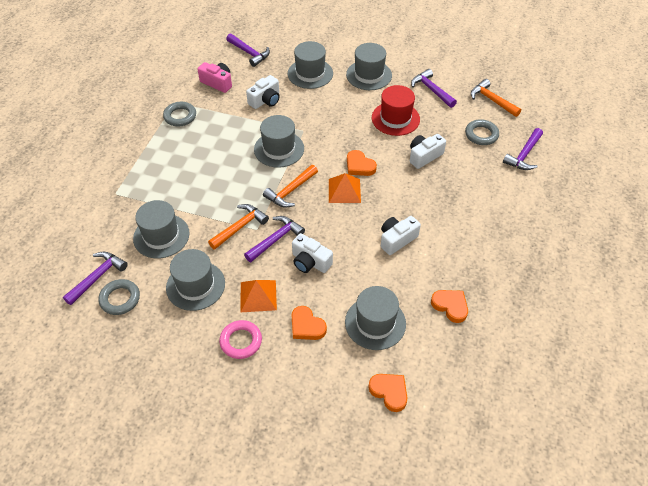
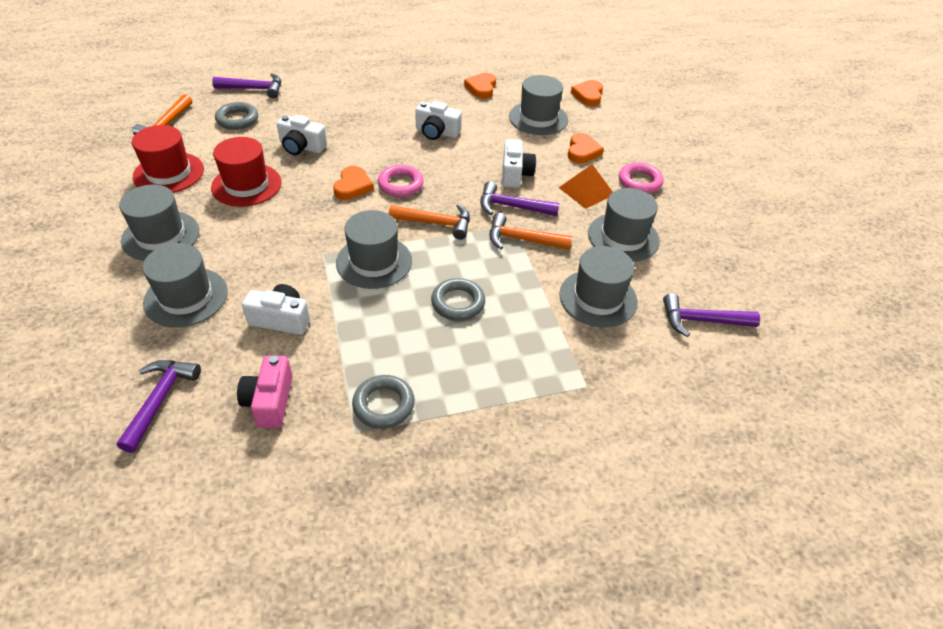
camera: 125 degrees left, 5 degrees down
(120, 299) = (700, 285): grey ring -> grey ring (458, 303)
(344, 190) = (400, 184): orange pyramid -> pink ring
(431, 90) = (168, 173): purple hammer -> red hat

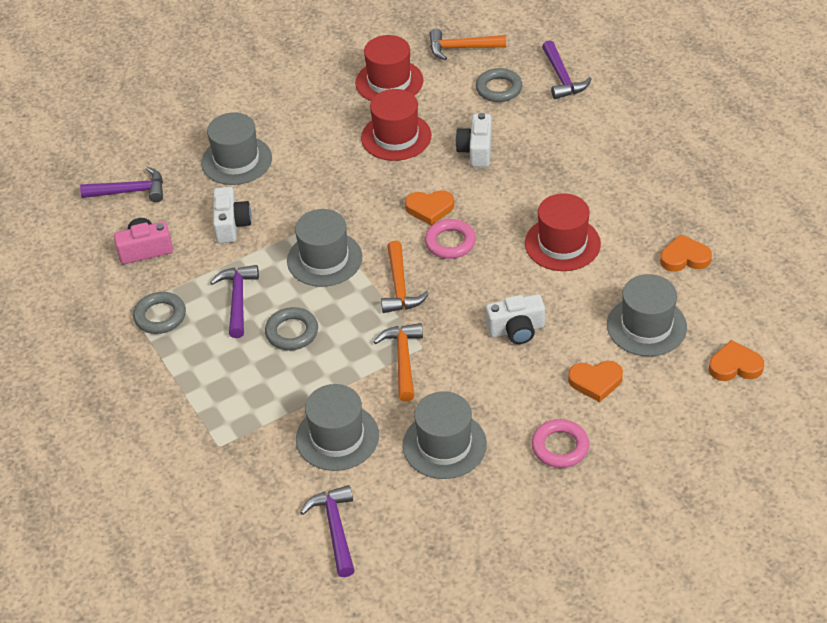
camera: 80 degrees right, 0 degrees up
(160, 236) = (303, 114): grey hat -> none
(437, 132) = (562, 244): white camera -> red hat
(511, 207) = (454, 339): purple hammer -> purple hammer (238, 299)
(586, 191) = (515, 399): orange pyramid -> none

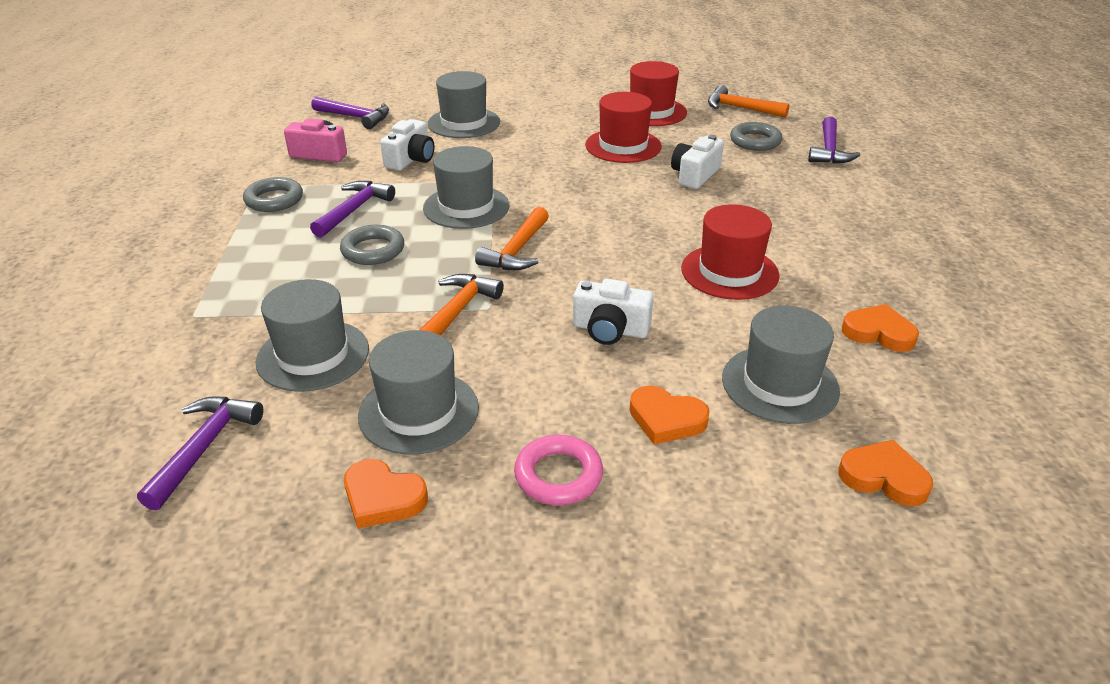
camera: 25 degrees right, 10 degrees down
(430, 209) = (607, 202): orange heart -> orange heart (383, 498)
(450, 242) = (604, 233): pink ring -> none

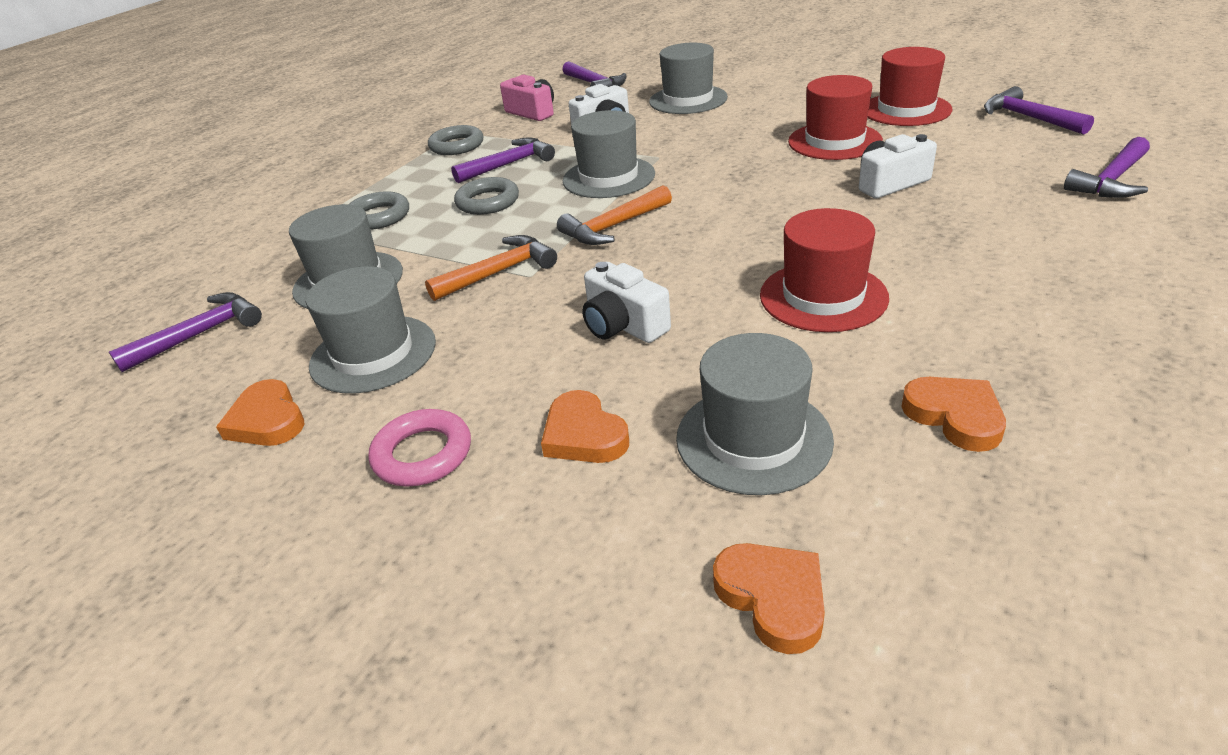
camera: 35 degrees right, 0 degrees up
(740, 108) = (1028, 117): orange hammer -> purple hammer
(755, 141) = (1010, 157): grey ring -> grey ring (378, 216)

